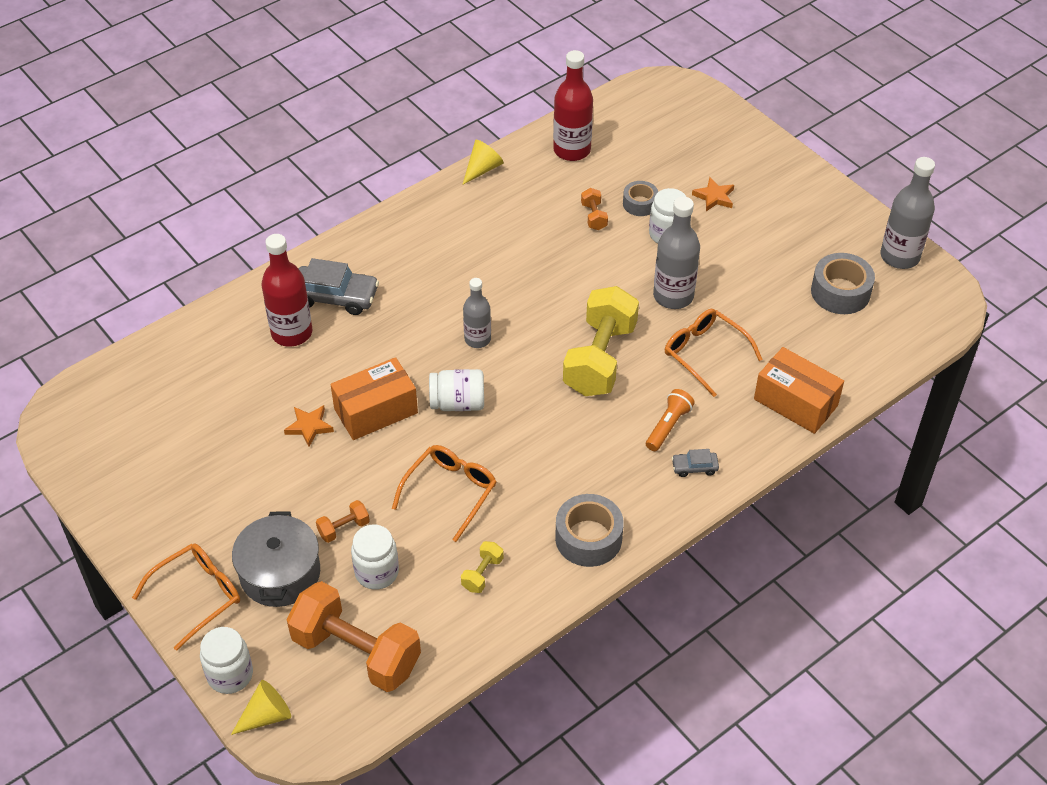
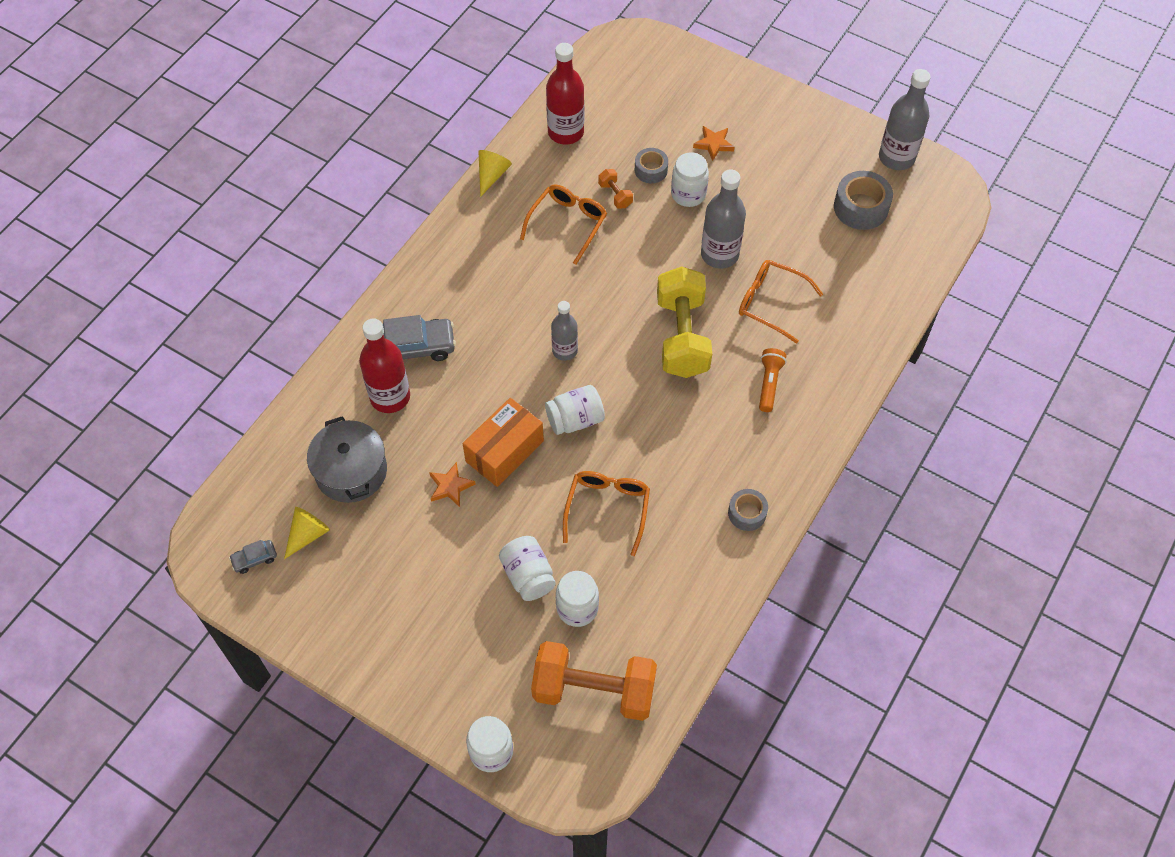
camera: 20 degrees left, 10 degrees up
(197, 596) = (425, 687): orange glasses -> orange glasses (567, 224)
(267, 715) = (542, 778): yellow cone -> yellow cone (308, 534)
(280, 573) = (491, 639): grey pot -> grey pot (351, 471)
(343, 528) = (528, 576): orange dumbbell -> white jar
(482, 574) = (670, 578): yellow dumbbell -> none
(588, 538) = (747, 513): grey tape -> grey tape, size x0.62
(694, 467) = (808, 416): grey car -> grey car (254, 559)
(795, 402) = (867, 326): orange box -> none

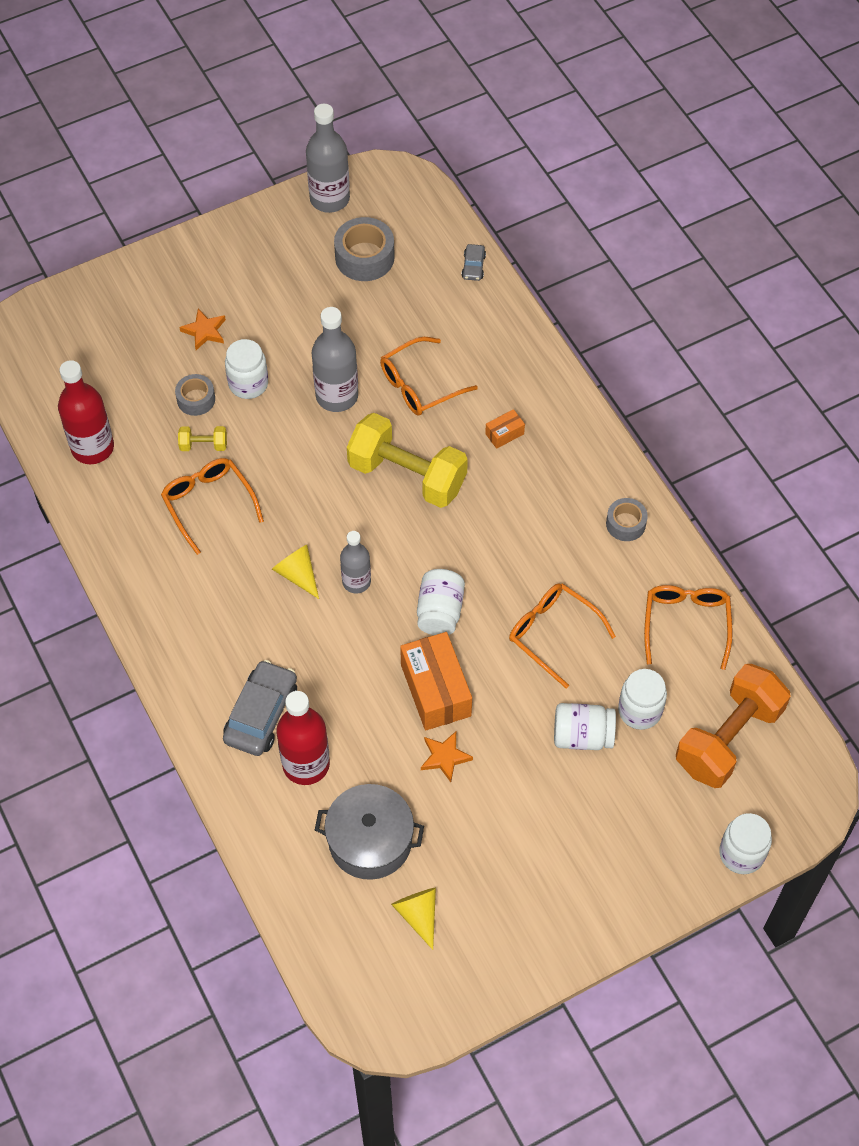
camera: 60 degrees left, 0 degrees up
(254, 559) = (415, 978): grey car -> grey car (473, 266)
(492, 175) = (97, 540): yellow cone -> yellow cone (297, 574)
(615, 195) = (203, 445): orange dumbbell -> yellow dumbbell
(681, 606) = (686, 624): none -> orange glasses
(769, 383) = (504, 434): orange flashlight -> orange box

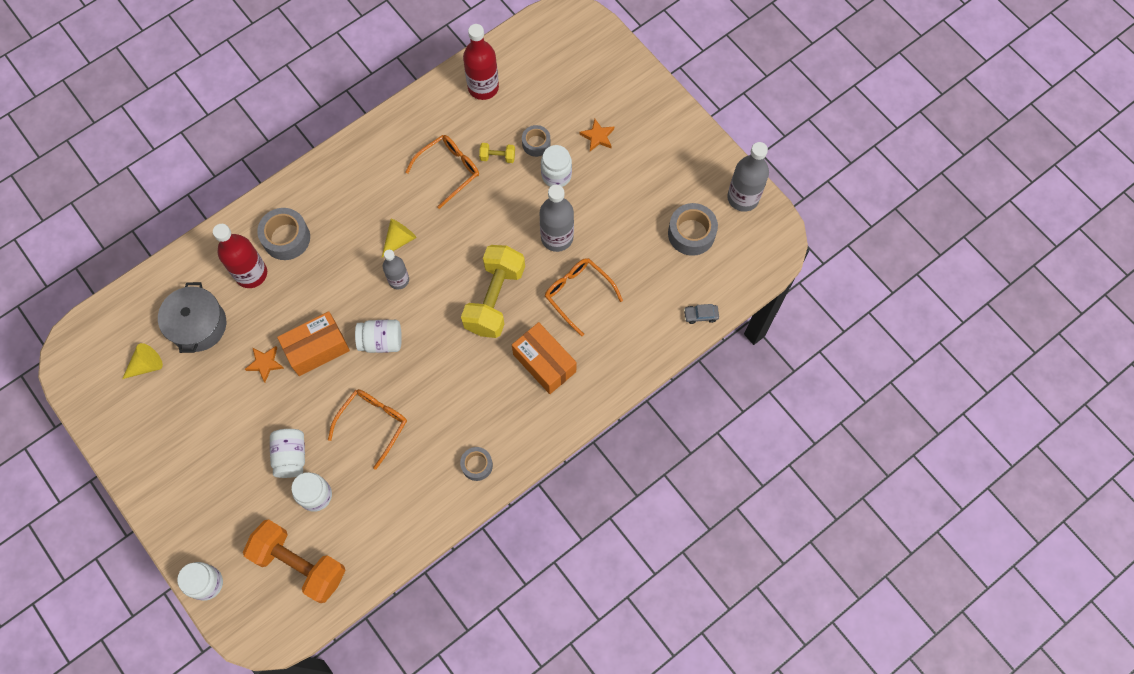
camera: 80 degrees right, 10 degrees up
(203, 445) = (497, 157): yellow dumbbell -> yellow dumbbell turned 75 degrees counterclockwise
(261, 714) = (286, 238): grey car -> grey tape
(504, 434) = (544, 363): orange box -> orange box, size x2.16
(686, 624) = (393, 522): orange glasses -> none

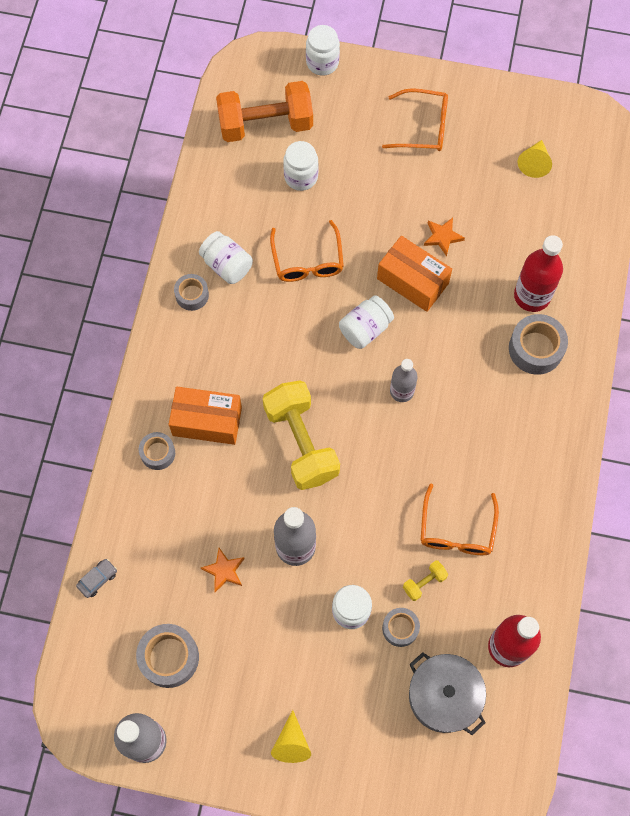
camera: 140 degrees right, 0 degrees up
(198, 325) = (529, 223): grey pot -> grey pot (444, 696)
(291, 456) = (349, 188): white jar -> white jar (227, 265)
(317, 349) = (412, 281): orange box -> orange box turned 75 degrees counterclockwise
(399, 240) = (437, 427): yellow cone -> yellow cone (291, 743)
(578, 294) = (229, 507): orange glasses -> orange glasses (422, 127)
(595, 367) = (158, 453): none -> grey tape
(597, 137) = (346, 688): orange star -> orange star (224, 570)

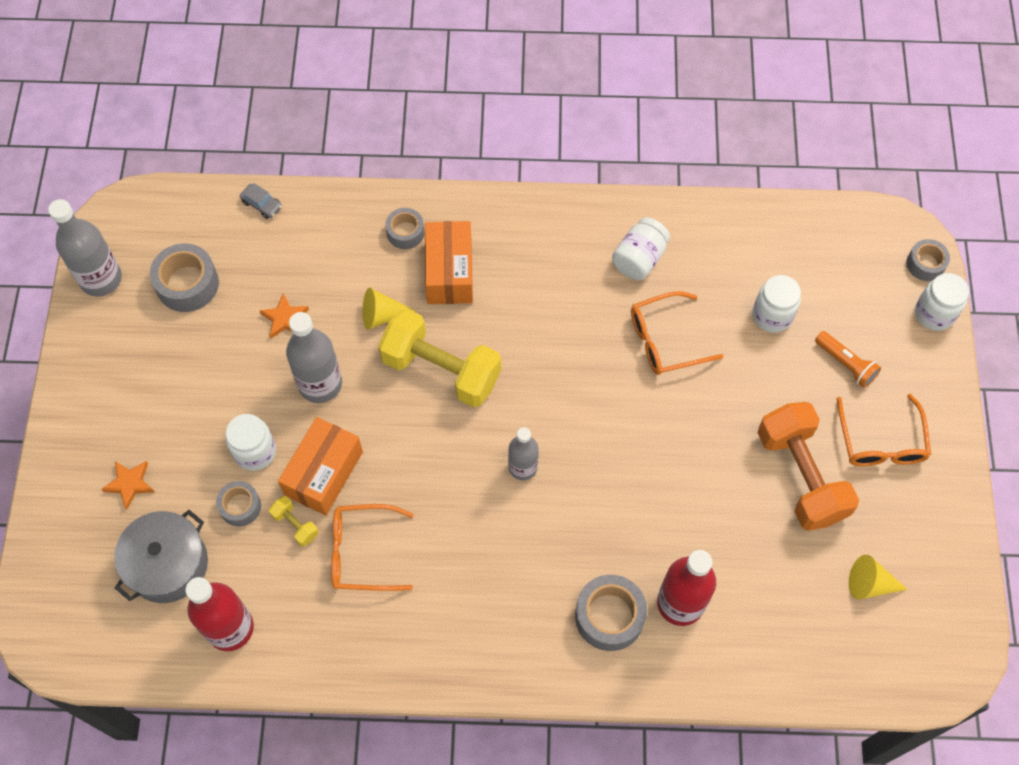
camera: 80 degrees right, 5 degrees down
(192, 295) = (594, 231): grey tape -> grey tape (925, 264)
(265, 124) = (830, 267): orange dumbbell -> orange dumbbell (801, 476)
(291, 743) = (106, 415): yellow cone -> yellow cone (381, 315)
(301, 442) = (441, 370): yellow dumbbell -> yellow dumbbell turned 60 degrees clockwise
(353, 134) = (845, 364): none -> orange flashlight
(365, 329) = (593, 416): white jar -> none
(412, 281) = (667, 459): orange box -> orange box (324, 473)
(442, 237) = (734, 485): orange star -> orange star (130, 484)

